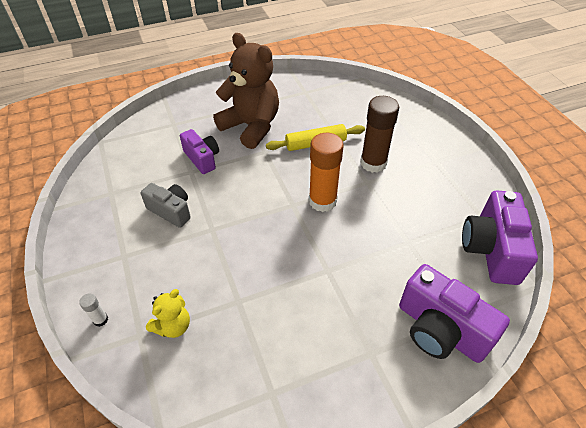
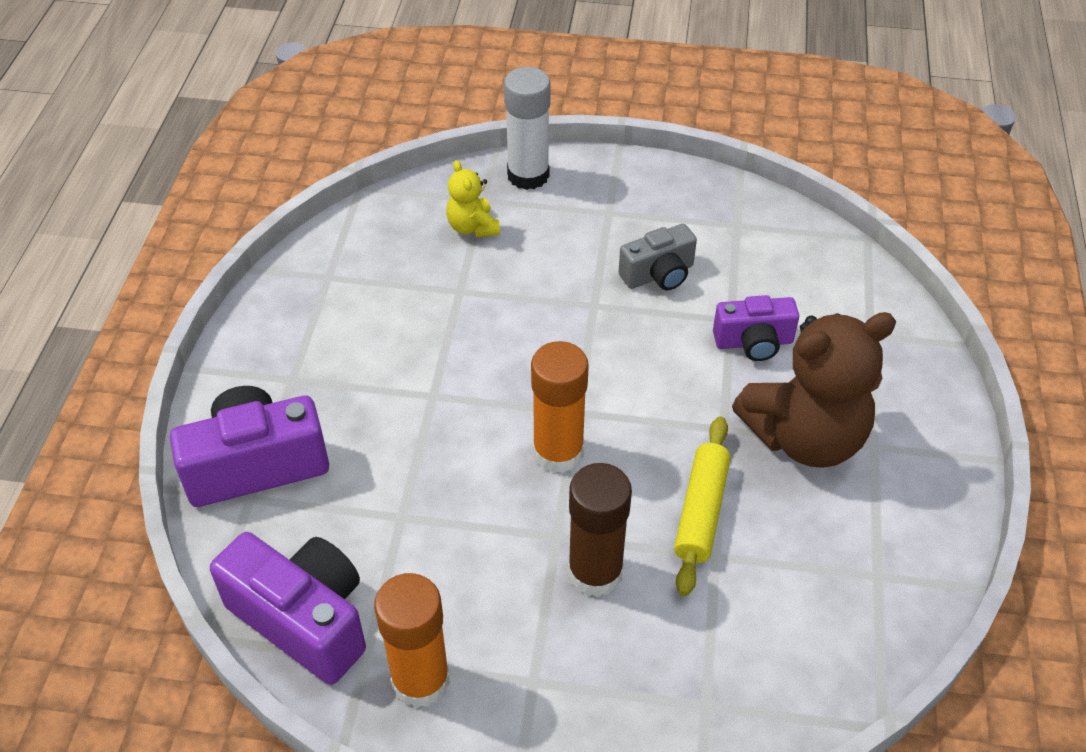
camera: 120 degrees right, 0 degrees up
(100, 320) = (528, 175): white glue stick -> white glue stick, size x2.34
(471, 194) = (420, 680): none -> orange glue stick

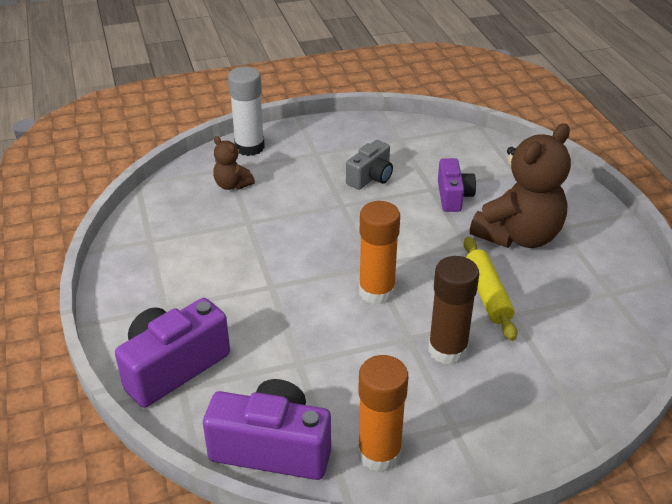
camera: 25 degrees left, 10 degrees down
(473, 227) = (232, 185): yellow teddy bear -> brown teddy bear
(753, 342) = (453, 196): purple camera -> purple camera turned 60 degrees counterclockwise

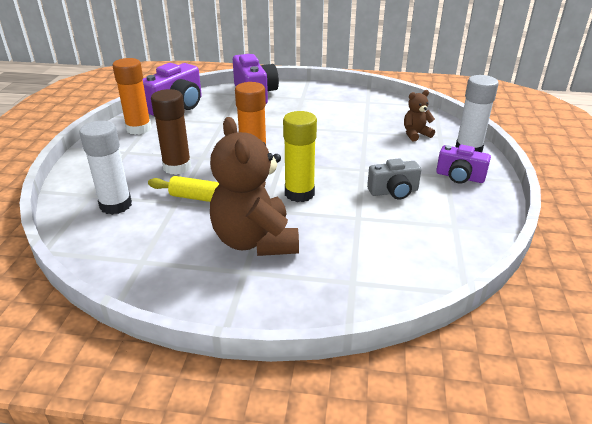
camera: 115 degrees right, 5 degrees down
(371, 177) = (393, 192): grey camera -> grey camera turned 75 degrees counterclockwise
(422, 233) = (299, 193): none -> yellow glue stick
(453, 196) = (338, 226): purple camera -> purple camera (459, 177)
(561, 361) = (116, 205): none -> white glue stick

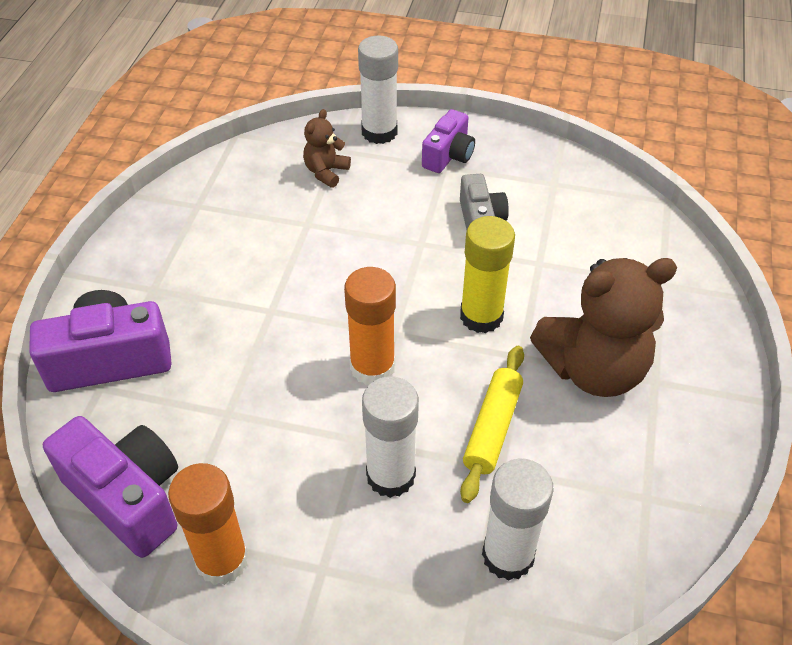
camera: 85 degrees left, 15 degrees up
(177, 167) = (390, 475): brown glue stick -> white glue stick
(415, 134) = (326, 172): brown teddy bear -> brown teddy bear turned 45 degrees clockwise

